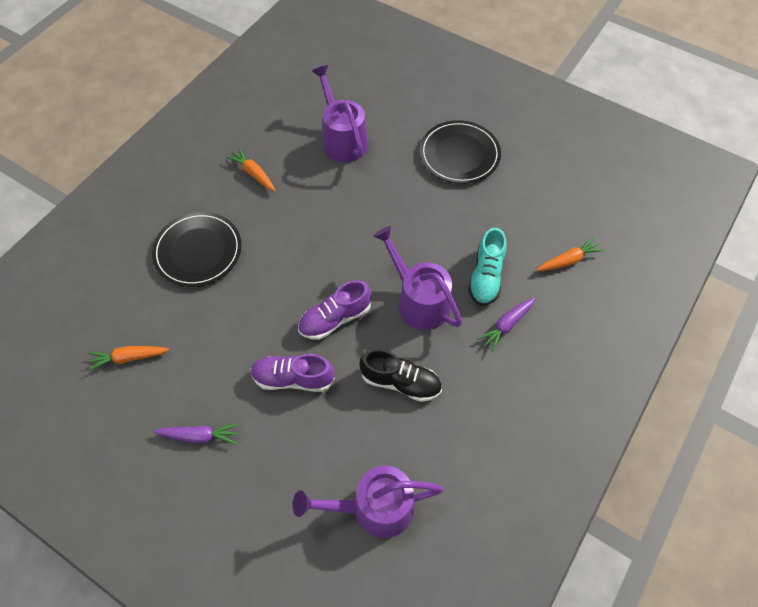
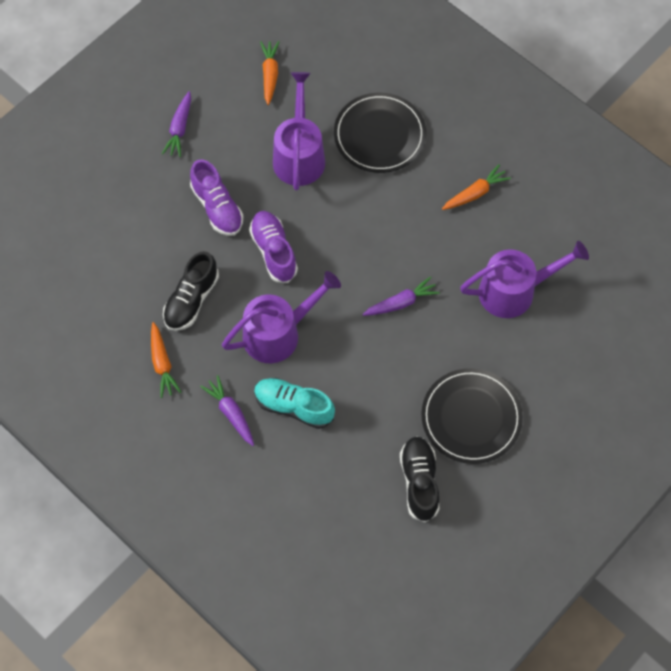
camera: 100 degrees right, 5 degrees up
(293, 378) = (217, 207): purple shoe -> purple shoe turned 135 degrees clockwise
(368, 212) = (401, 303): none -> purple carrot
(374, 507) = (80, 258): purple watering can -> purple watering can (299, 155)
(523, 180) = (419, 482): none -> black shoe
(568, 260) = (297, 501): orange carrot -> orange carrot (162, 363)

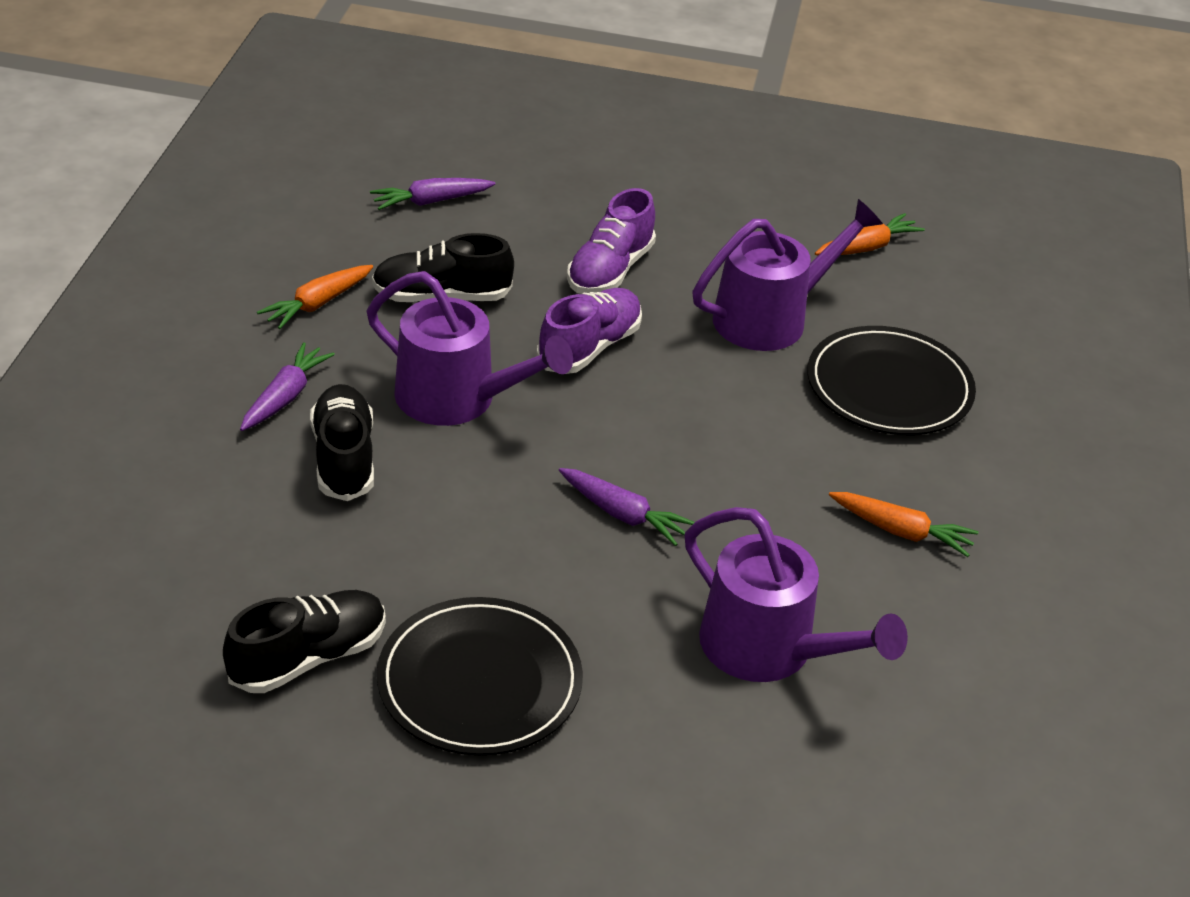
camera: 55 degrees right, 25 degrees down
(179, 128) = (698, 197): purple carrot -> purple carrot (431, 201)
(293, 406) = (343, 458): turquoise shoe -> black shoe

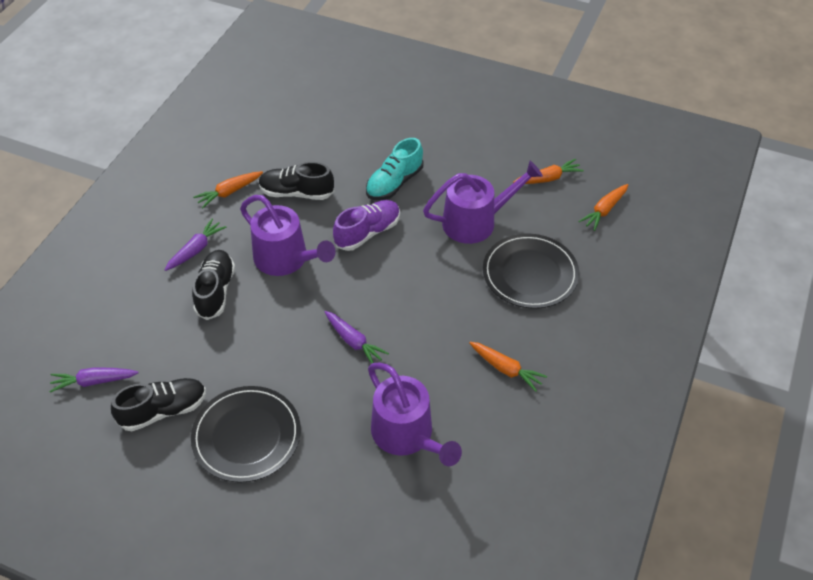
camera: 15 degrees right, 10 degrees up
(431, 201) = (309, 130): purple carrot -> purple carrot (94, 381)
(610, 271) = (394, 183): purple shoe -> turquoise shoe
(976, 287) = (604, 210): none -> orange carrot

